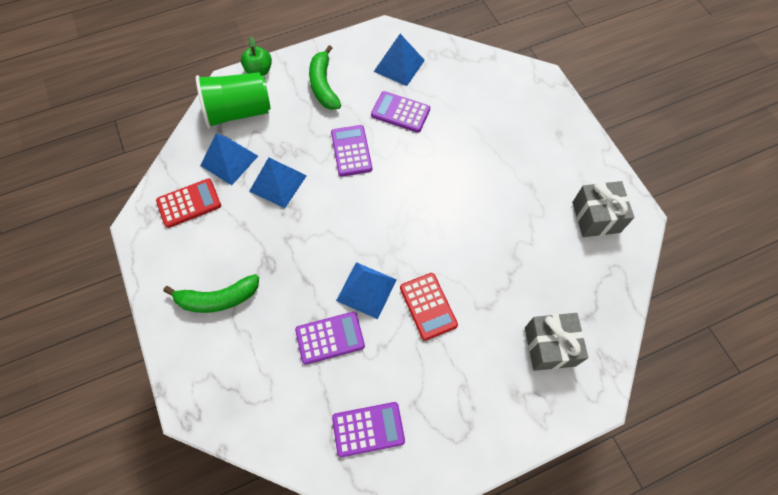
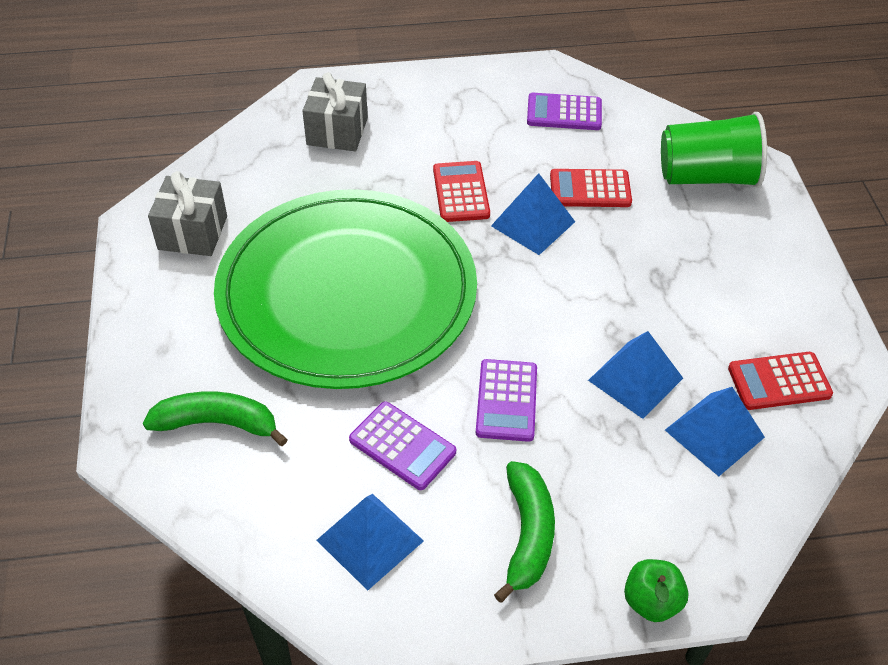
camera: 165 degrees left, 15 degrees down
(217, 299) = (730, 255): green banana -> green banana (217, 423)
(238, 112) = (696, 519): green cup -> green cup (707, 176)
(330, 338) = (590, 189): purple calculator -> red calculator
(472, 197) = (347, 293): none -> green plate

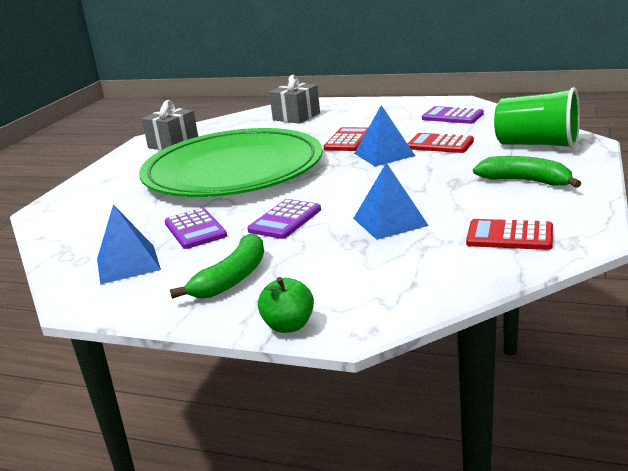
camera: 30 degrees right, 25 degrees down
(217, 423) = (100, 208): green banana -> green banana (525, 181)
(714, 433) = (428, 253): blue pyramid -> none

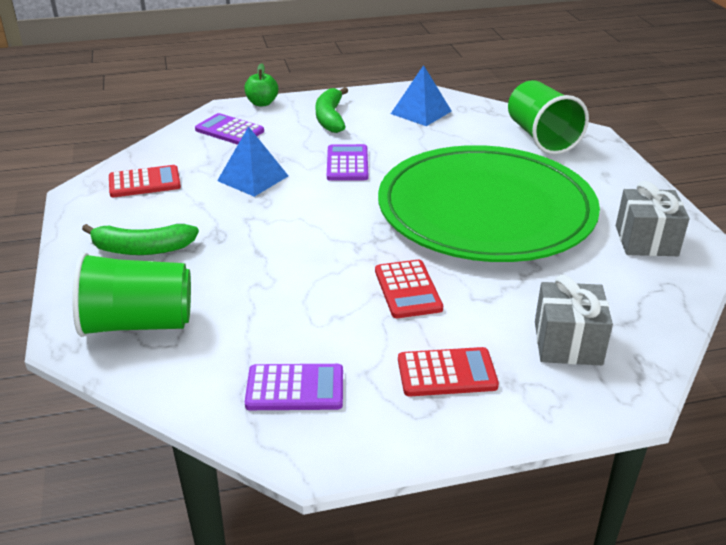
camera: 145 degrees right, 10 degrees up
(84, 214) = (541, 137): none -> green cup
(195, 229) = (413, 143): purple calculator -> purple calculator (229, 130)
(384, 154) = (332, 268): blue pyramid -> none
(440, 144) = (271, 302): red calculator -> red calculator (447, 373)

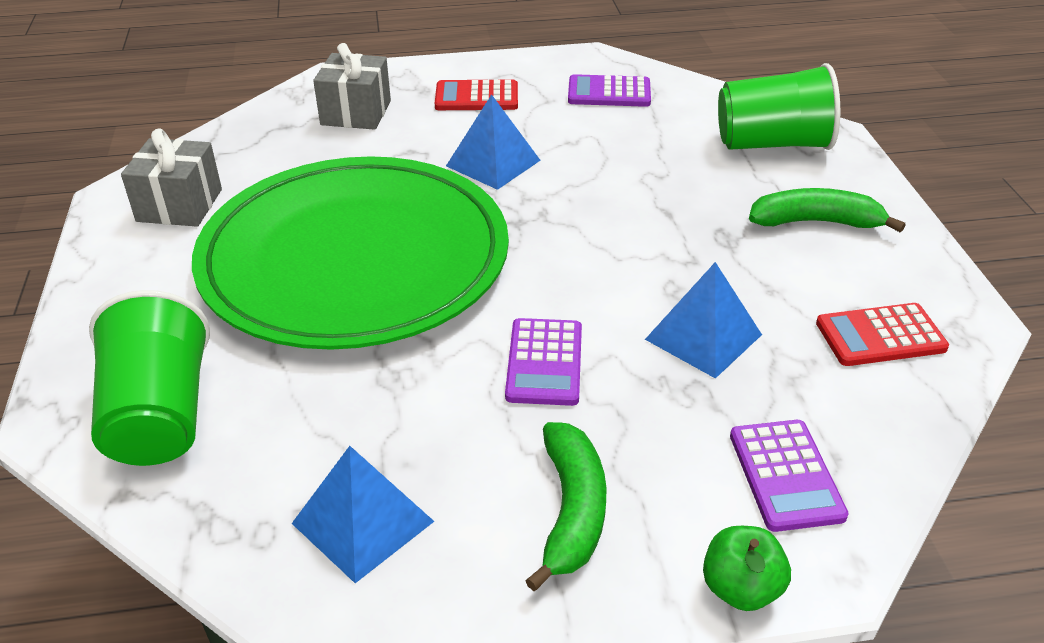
camera: 175 degrees left, 5 degrees up
(229, 130) = (785, 475): purple calculator -> purple calculator turned 45 degrees clockwise
(407, 290) = (493, 163): red calculator -> blue pyramid

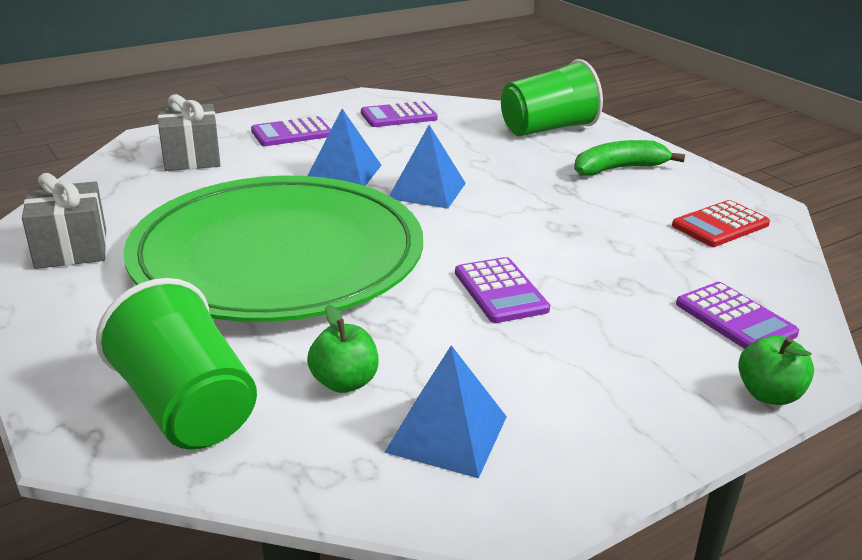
camera: 25 degrees left, 10 degrees down
(311, 431) = (344, 382): none -> green apple
(476, 97) = (292, 133): red calculator -> purple calculator
(572, 511) = (607, 380): green banana -> none
(703, 336) = (603, 250): blue pyramid -> blue pyramid (427, 190)

